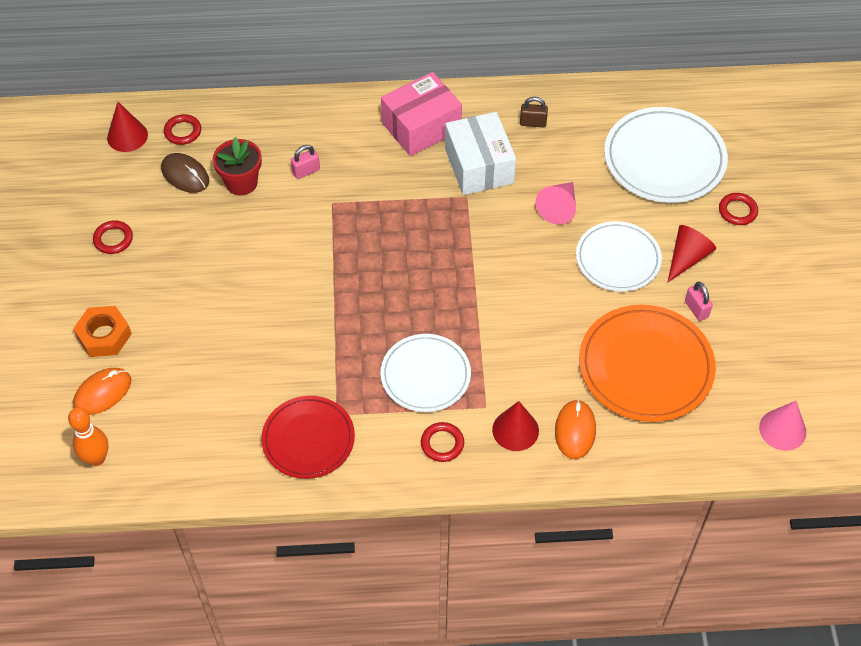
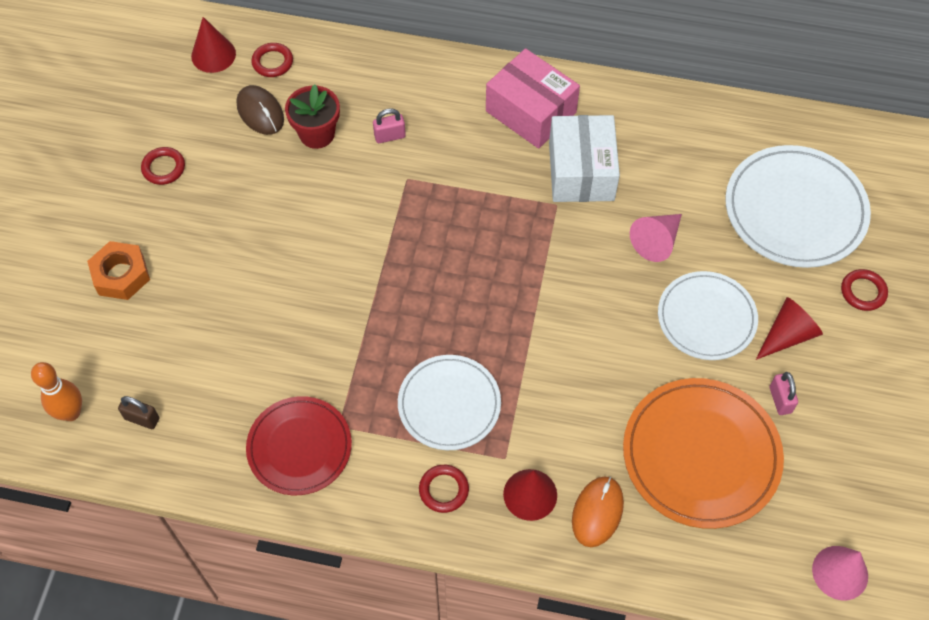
camera: 15 degrees right, 5 degrees up
(102, 393) = (100, 339): orange mouse -> none
(421, 127) = (530, 112): pink box -> pink box turned 60 degrees clockwise
(533, 123) = (656, 134): brown padlock -> brown padlock (142, 418)

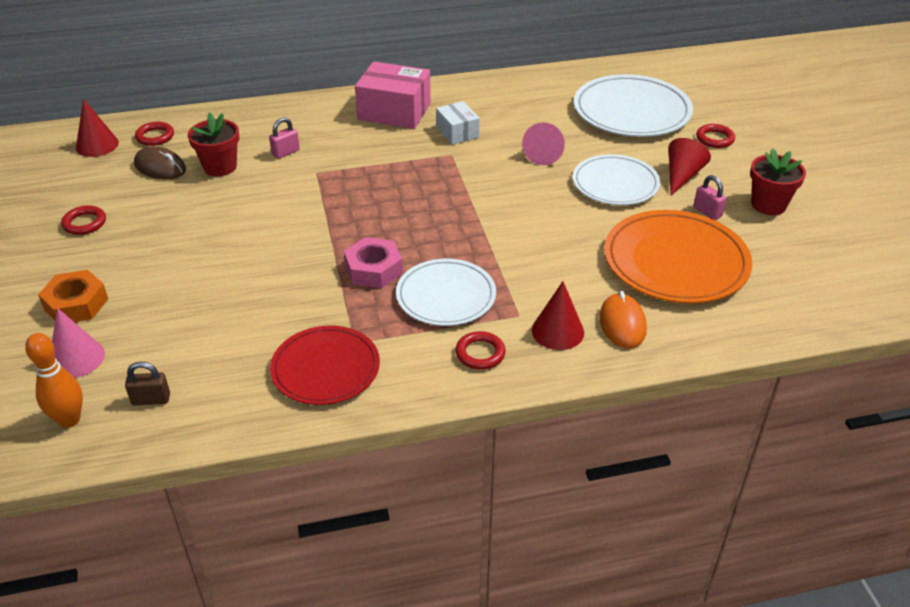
camera: 25 degrees left, 20 degrees down
(399, 341) = (374, 269): none -> pink nut
(581, 171) = (457, 132): white box -> white box, size x0.58
(840, 572) = (838, 296): pink cone -> pink cone (76, 358)
(855, 416) = (768, 205): none -> red flower pot

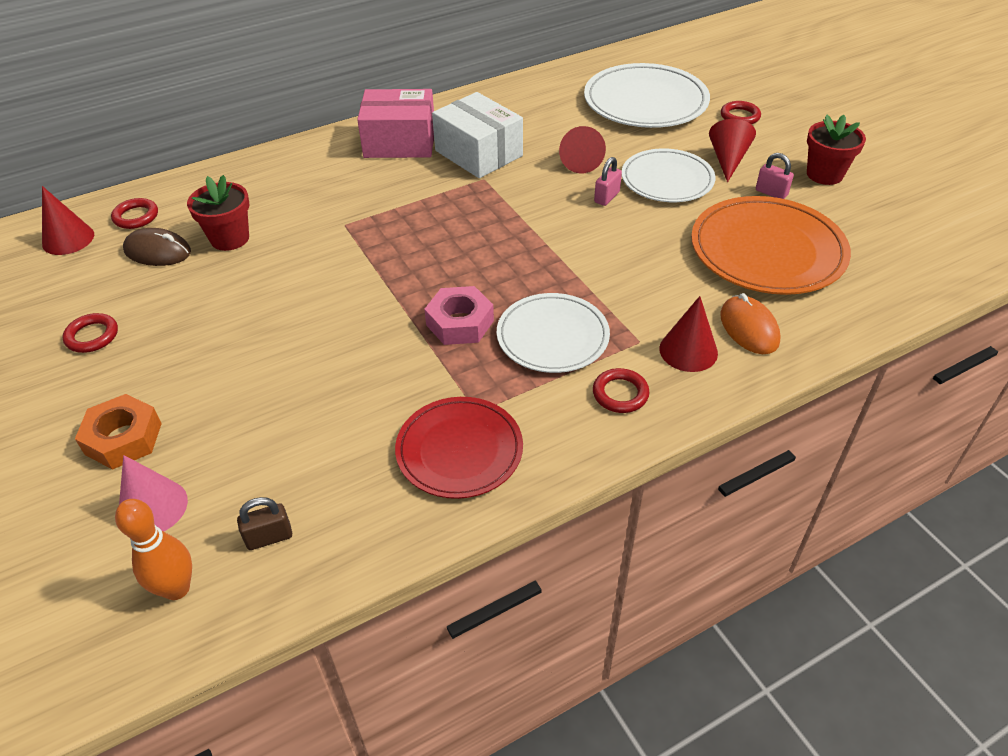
camera: 15 degrees left, 5 degrees up
(286, 152) = (299, 208): pink padlock -> pink padlock (607, 197)
(457, 132) = (478, 153): white box -> white box, size x1.73
(544, 153) = (580, 160): pink cone -> red cone

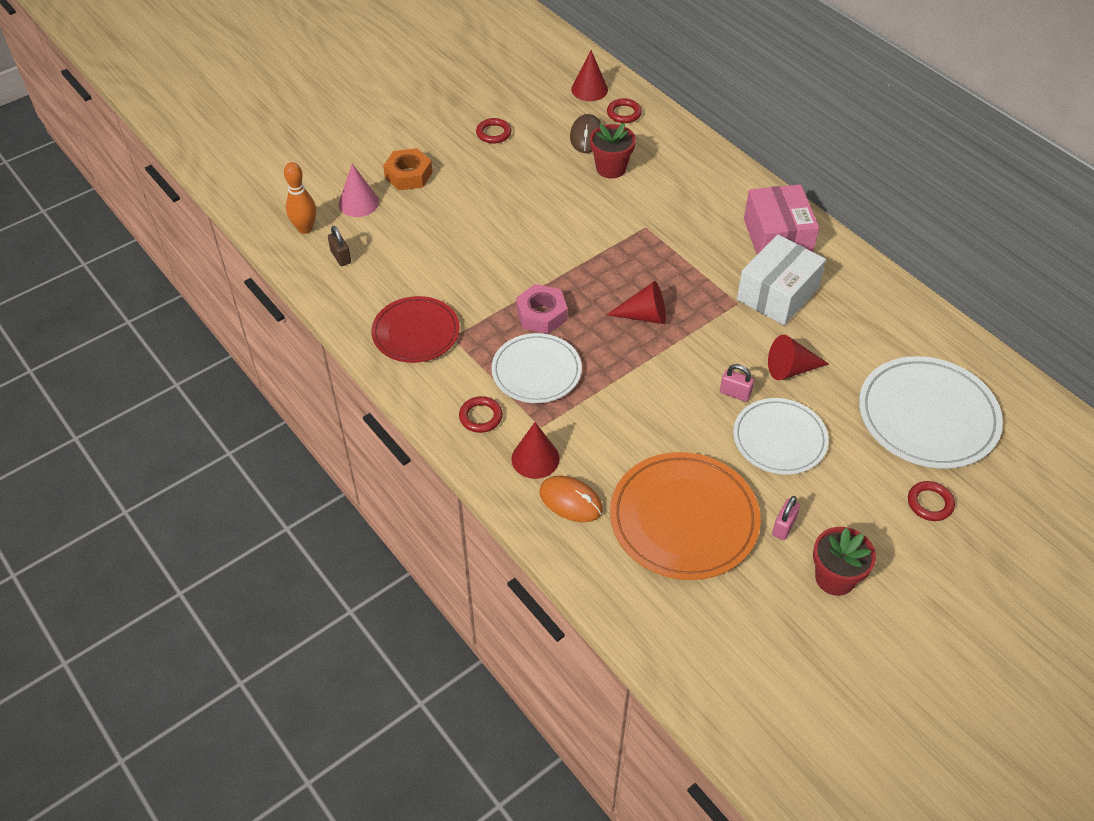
camera: 80 degrees right, 5 degrees up
(728, 160) = (834, 490): red cone -> red cone (644, 316)
(749, 328) = (570, 501): orange mouse -> orange mouse turned 60 degrees clockwise

